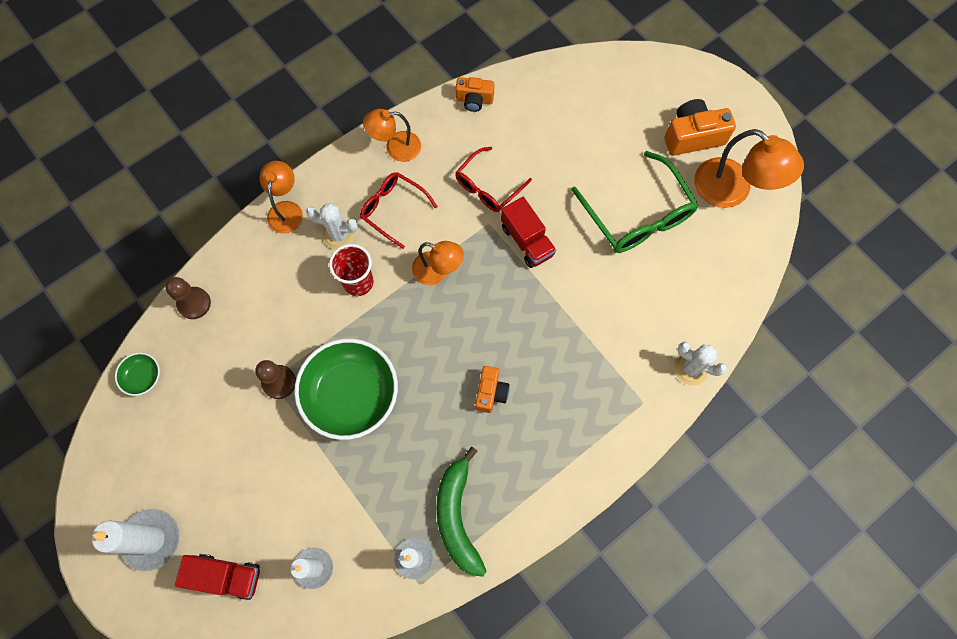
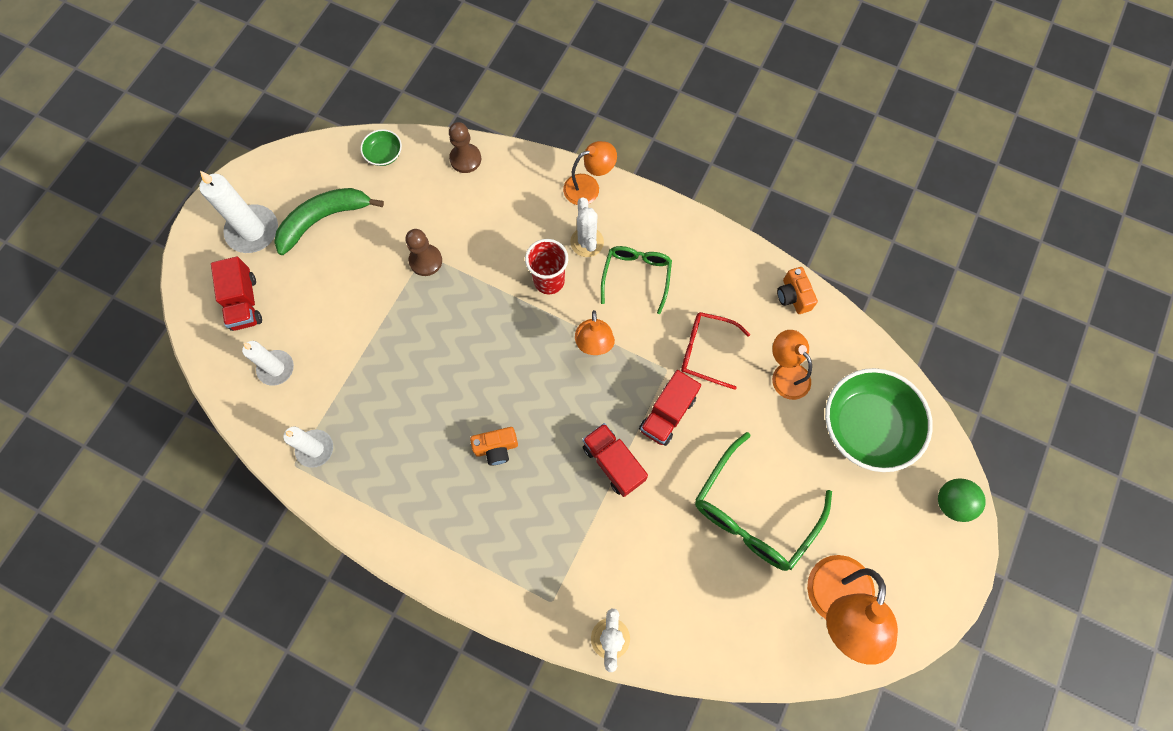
camera: 65 degrees right, 0 degrees up
(351, 395) = (440, 325): green bowl -> green bowl (867, 426)
(393, 209) = (636, 276): red glasses -> green glasses
(395, 147) = (701, 249): orange lamp -> orange lamp (785, 374)
(457, 516) = (367, 470): green banana -> green banana (323, 219)
(549, 302) = (613, 463): none -> red truck
(690, 76) = (951, 503): none -> green ball
(692, 136) = (878, 535): orange camera -> none

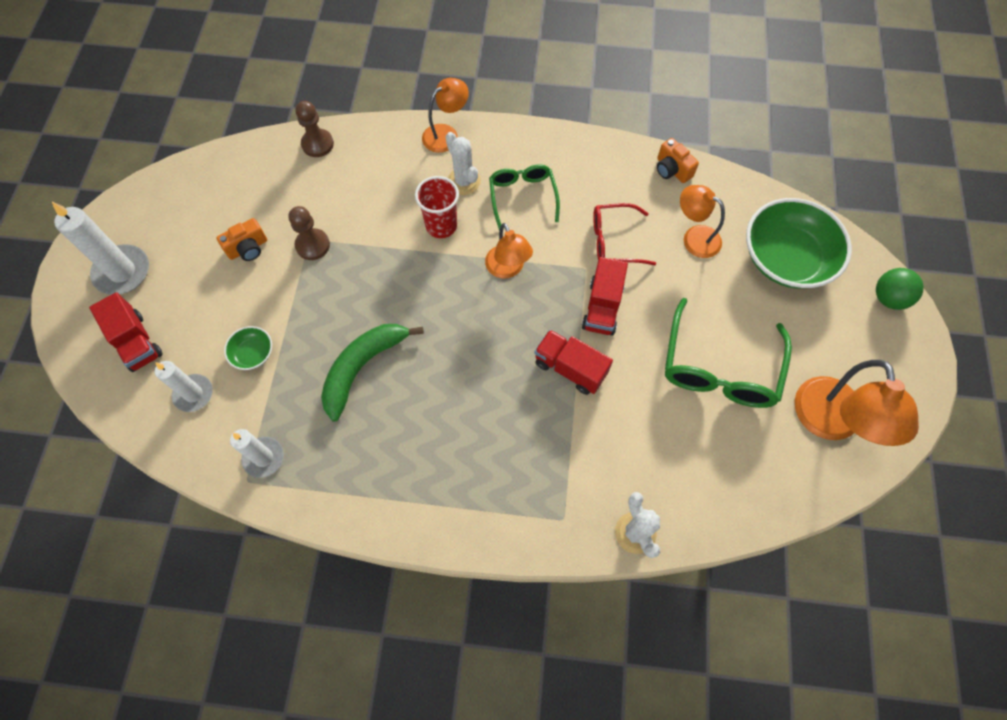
camera: 20 degrees left, 5 degrees down
(323, 219) = (194, 239): green banana -> green banana (363, 367)
(384, 154) = (234, 163): green bowl -> green bowl (253, 353)
(496, 448) = (450, 393): orange camera -> orange camera (248, 248)

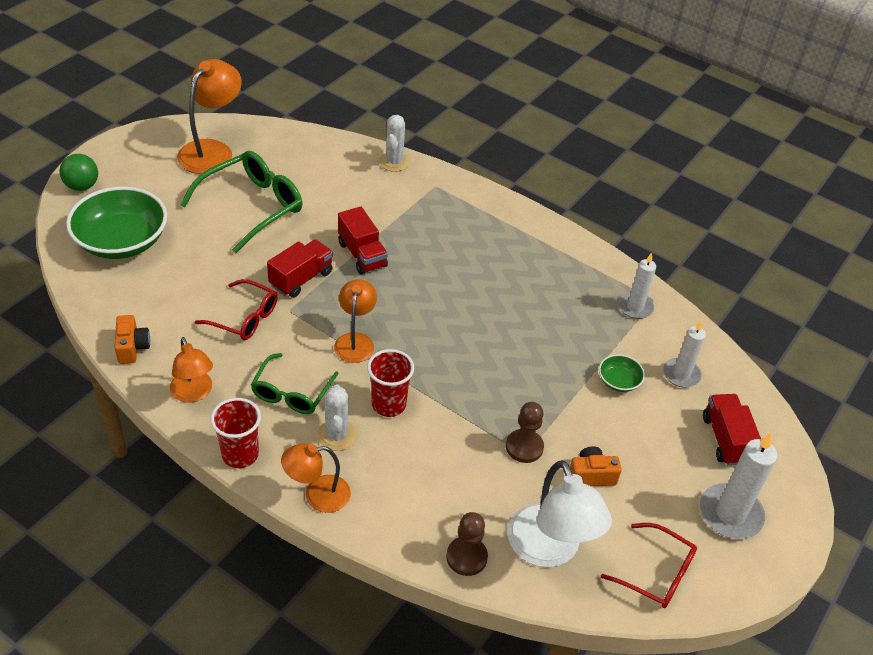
camera: 155 degrees left, 20 degrees down
(173, 197) = (656, 573): none -> red glasses
(260, 176) = (549, 550): none -> white lamp
(363, 367) = (527, 328): green banana -> none
(521, 134) = (240, 455): none -> red cup
(694, 237) = (175, 288): orange lamp -> orange lamp (194, 393)

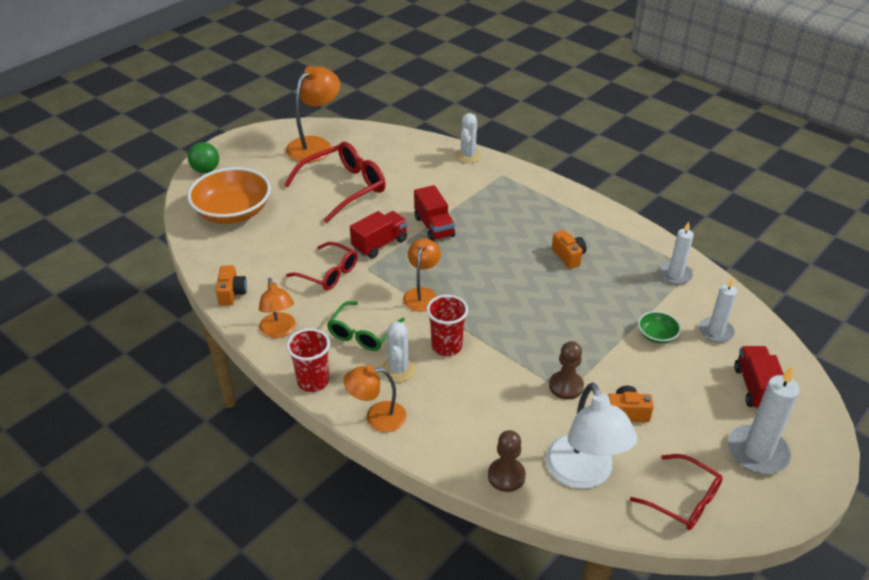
camera: 10 degrees right, 5 degrees down
(122, 241) = (233, 212): green bowl -> orange bowl
(252, 206) = (344, 188): green glasses -> red glasses
(517, 288) = (568, 256): none -> orange camera

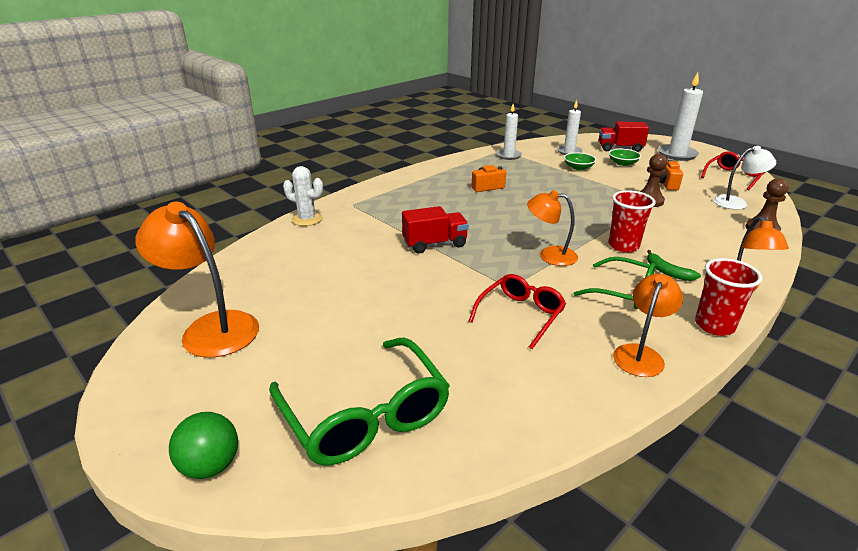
camera: 85 degrees left, 10 degrees down
(232, 293) = (576, 404): orange camera -> none
(233, 212) = (365, 415): orange bowl -> green glasses
(279, 331) = (641, 354): orange lamp -> orange lamp turned 45 degrees counterclockwise
(344, 188) = (337, 302): red glasses -> none
(380, 244) = (463, 278): red truck -> none
(398, 369) = (667, 272): white cactus -> green banana
(583, 474) = (736, 202): white lamp -> white lamp, size x0.63
(690, 381) = (623, 163): none -> green bowl

